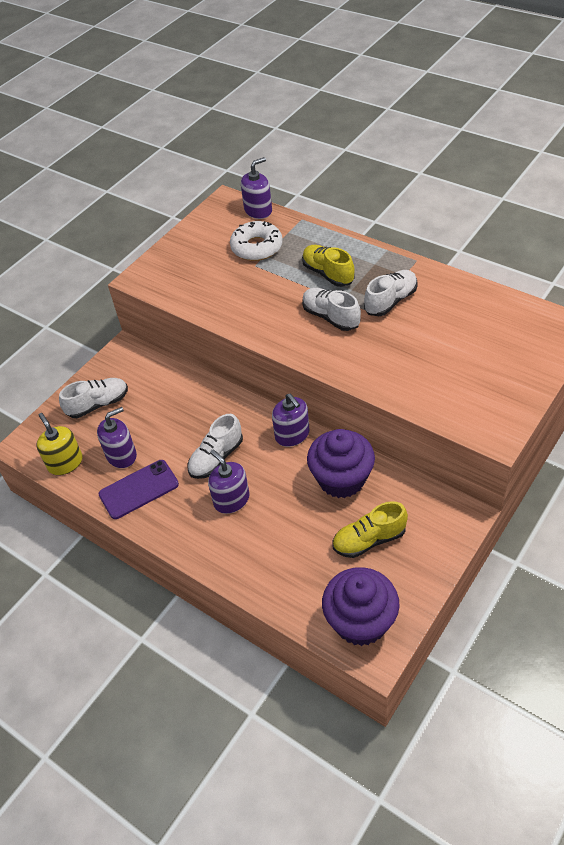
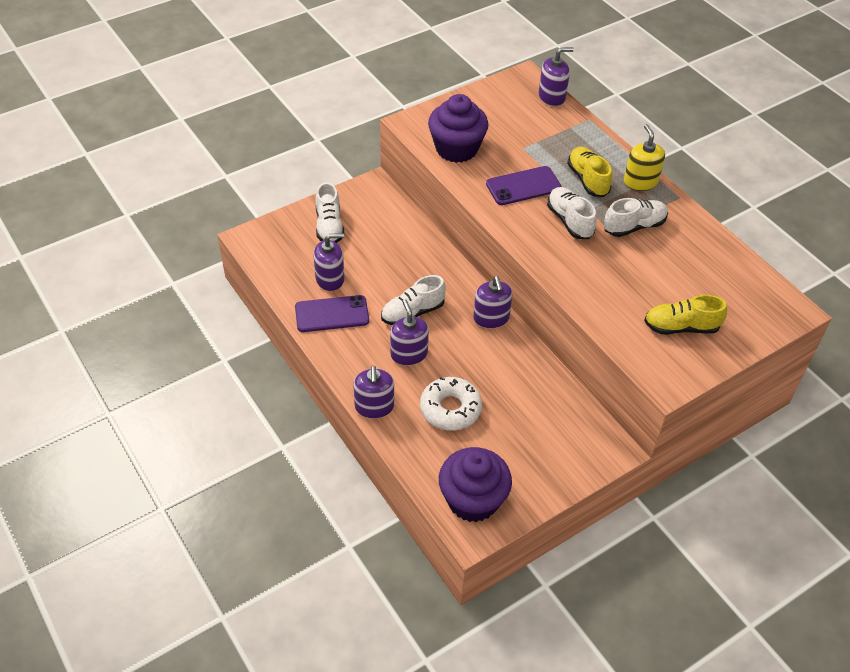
camera: 15 degrees right, 0 degrees up
(65, 463) = (278, 267): yellow soap dispenser -> yellow soap dispenser (640, 182)
(98, 404) = (329, 226): white shoe -> white shoe turned 90 degrees clockwise
(222, 566) = (374, 406): none -> purple soap dispenser
(257, 247) = (533, 131): white donut -> white donut (450, 409)
(272, 300) = (523, 186): none -> purple phone
(341, 479) = (517, 374): purple cupcake -> purple cupcake (456, 149)
(369, 540) = (515, 435): yellow shoe -> yellow shoe (681, 327)

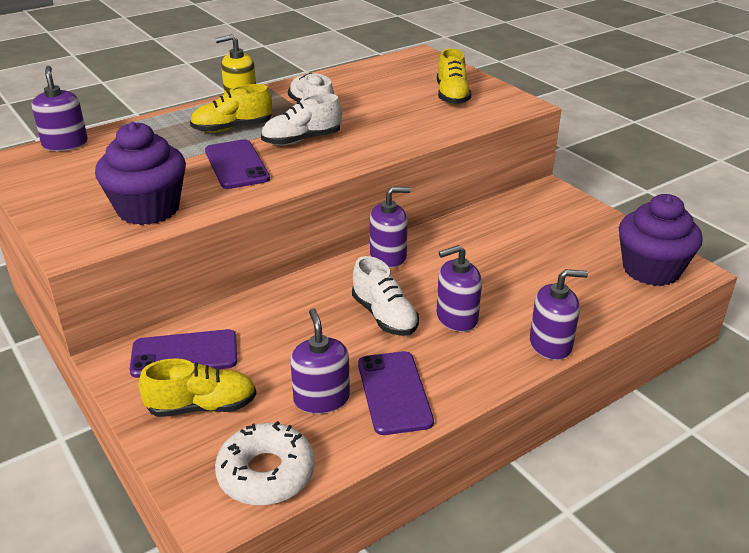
camera: 90 degrees left, 15 degrees down
(329, 226) = (202, 406): white shoe -> yellow shoe
(378, 214) = (184, 354): none -> purple phone
(450, 409) = (534, 285): white donut -> white donut (266, 473)

